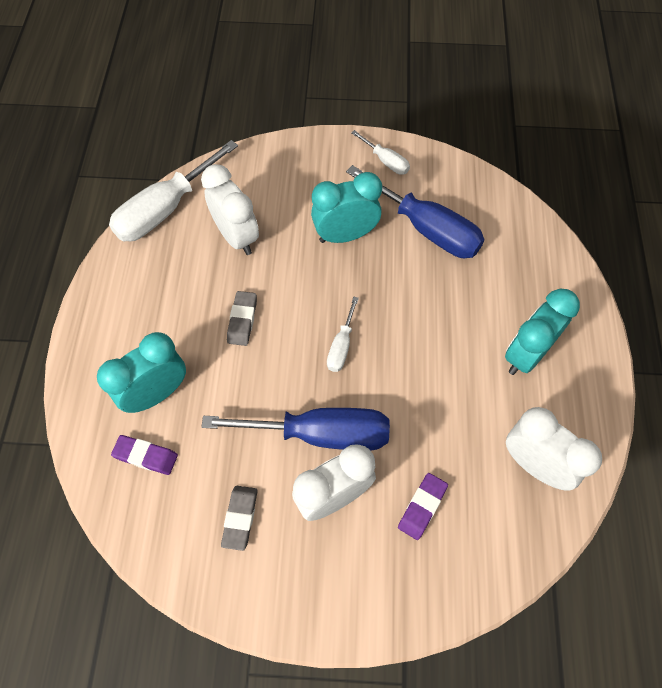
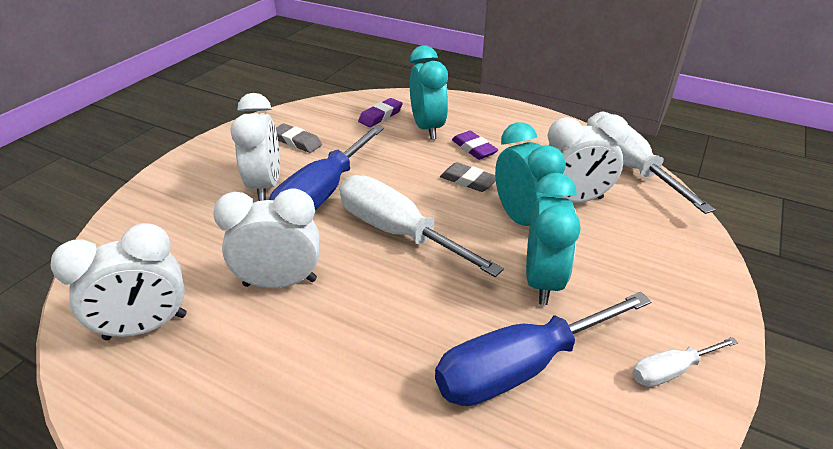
camera: 115 degrees right, 25 degrees down
(341, 346) = (397, 232): white screwdriver -> white screwdriver, size x2.04
(422, 507) = (203, 230): purple eraser -> purple eraser (474, 149)
(441, 400) = (280, 282): none -> white clock
(526, 354) = (263, 388): turquoise clock -> turquoise clock (522, 220)

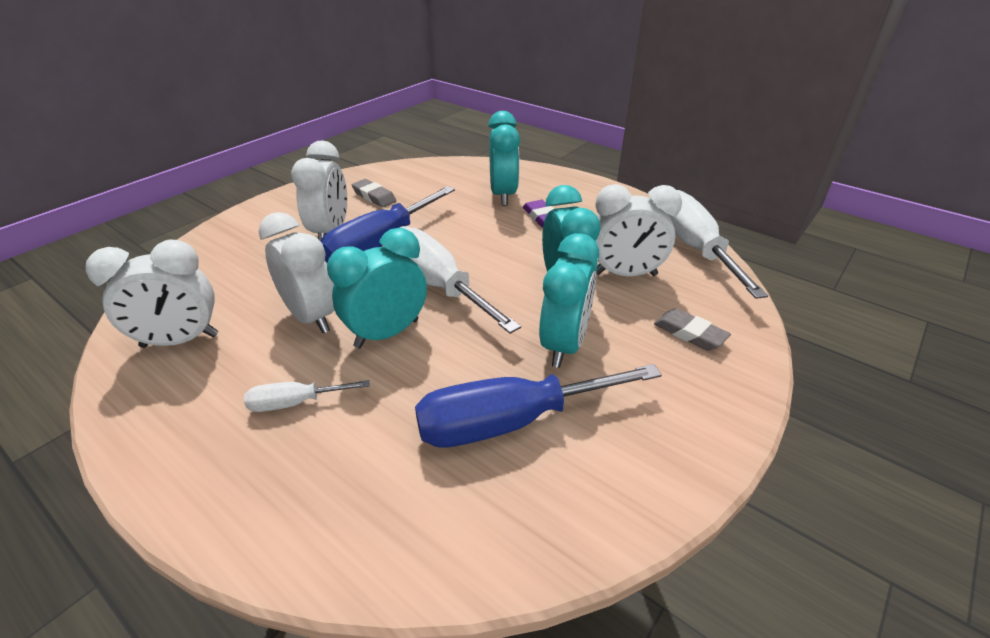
camera: 10 degrees right, 0 degrees up
(280, 282) = (311, 317): white clock -> white clock turned 45 degrees clockwise
(365, 290) = (387, 333): none -> turquoise clock
(380, 116) = (462, 180): purple eraser -> none
(468, 181) = (525, 246): grey eraser -> grey eraser (689, 333)
(670, 371) = (665, 446): white screwdriver -> white screwdriver (295, 403)

